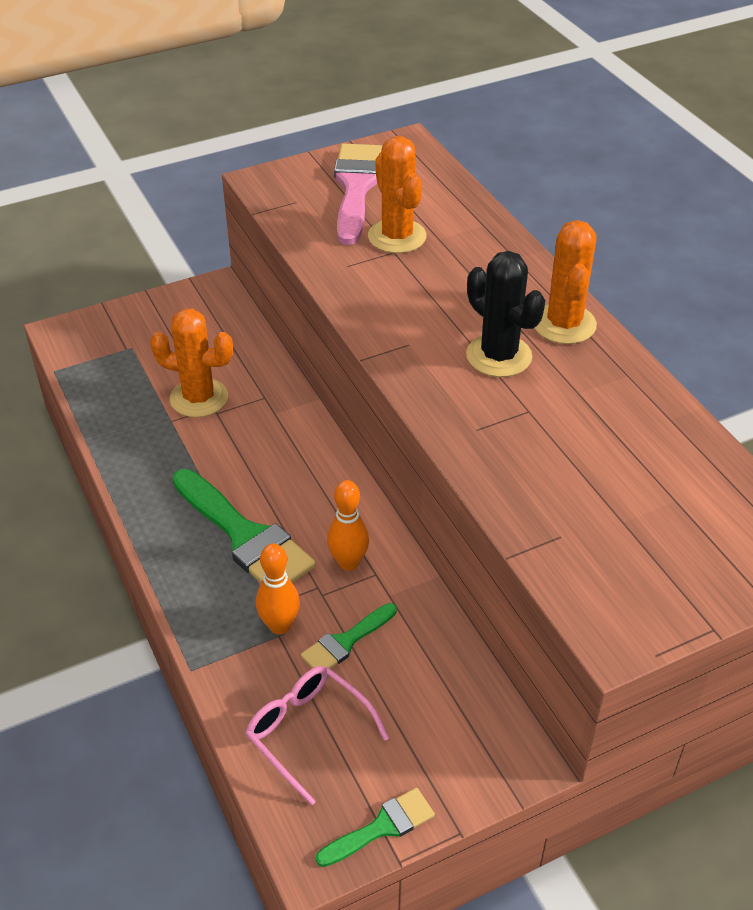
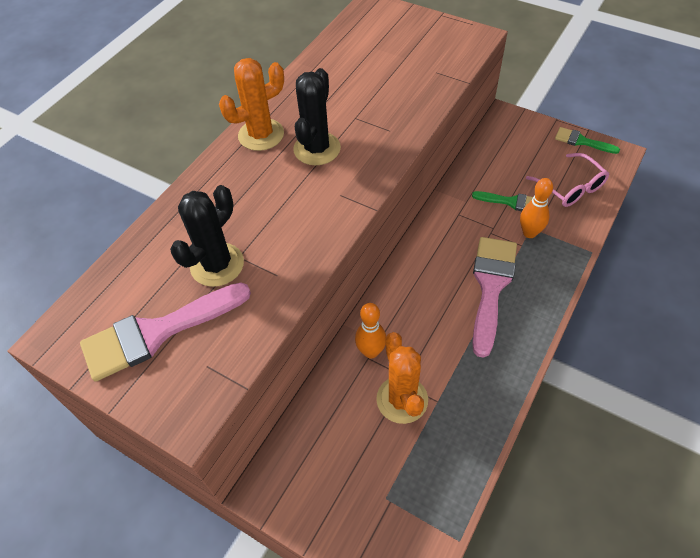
camera: 120 degrees left, 10 degrees up
(245, 536) = (491, 287): green brush -> pink brush
(308, 732) = (570, 187): pink glasses -> pink glasses turned 45 degrees counterclockwise
(348, 562) = (462, 229): orange bowling pin -> orange bowling pin (371, 351)
(397, 236) = (217, 265): orange cactus -> black cactus

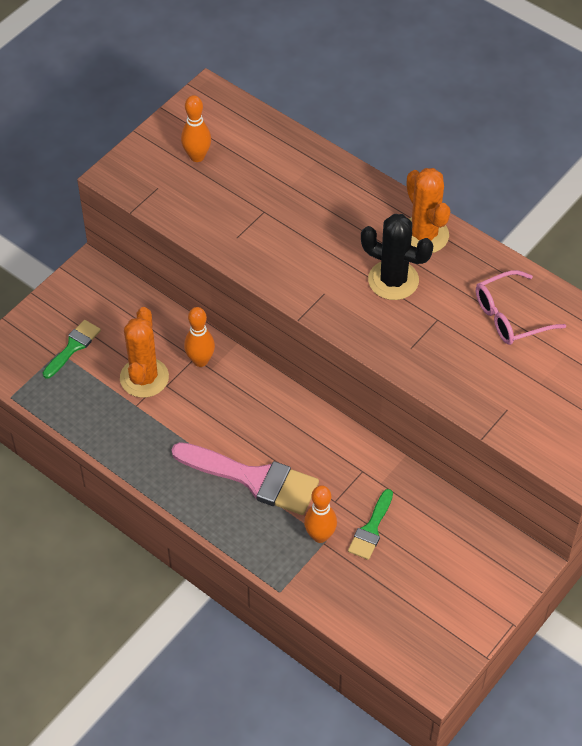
camera: 95 degrees right, 0 degrees up
(157, 332) = (197, 156): pink brush -> orange bowling pin
(217, 265) = (258, 196): black cactus -> none
(402, 399) = (144, 378): orange cactus -> orange cactus turned 75 degrees counterclockwise
(570, 187) = (383, 601): pink glasses -> pink glasses (510, 316)
(582, 141) = (464, 641): green brush -> green brush (73, 347)

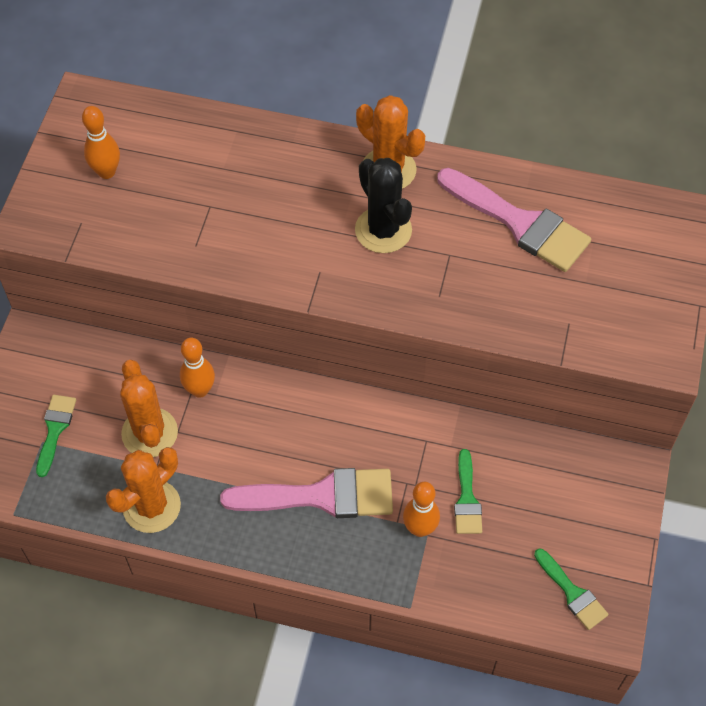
camera: 25 degrees left, 5 degrees up
(117, 433) = (151, 506): none -> orange cactus
(393, 280) = (383, 230): black cactus -> black cactus turned 60 degrees clockwise
(418, 636) = (572, 593): none -> green brush
(510, 316) = (519, 223): pink glasses -> pink brush

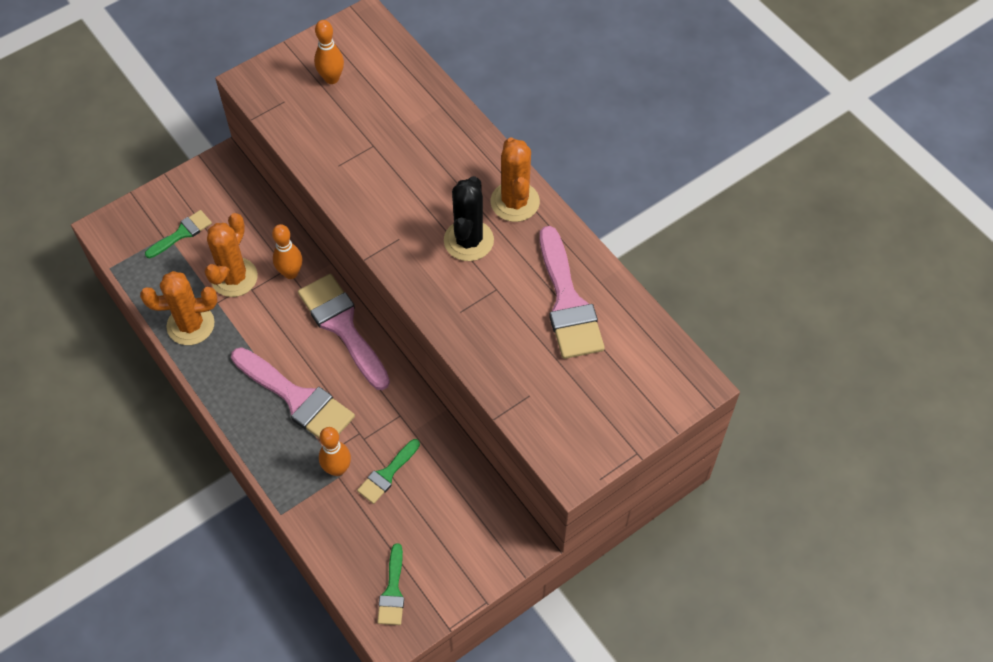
camera: 40 degrees right, 0 degrees up
(297, 402) = (343, 326): none -> pink brush

